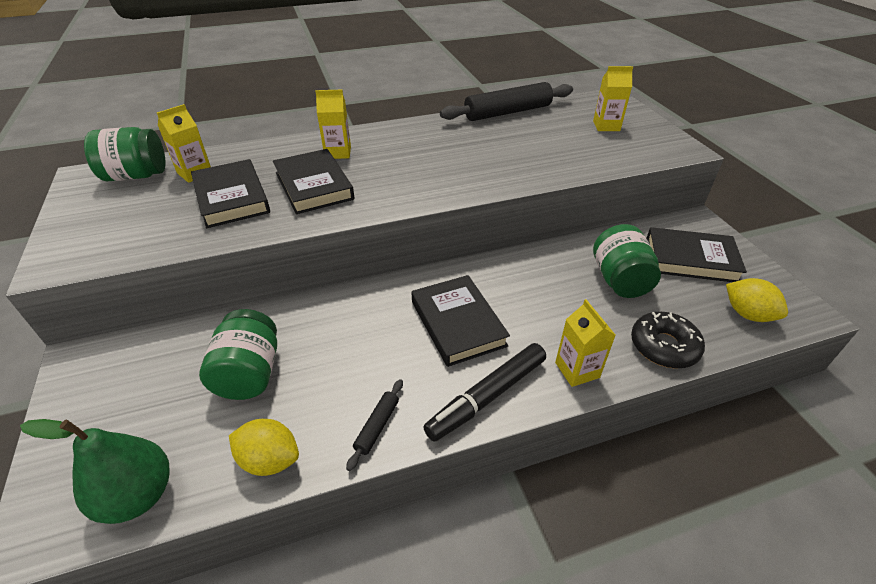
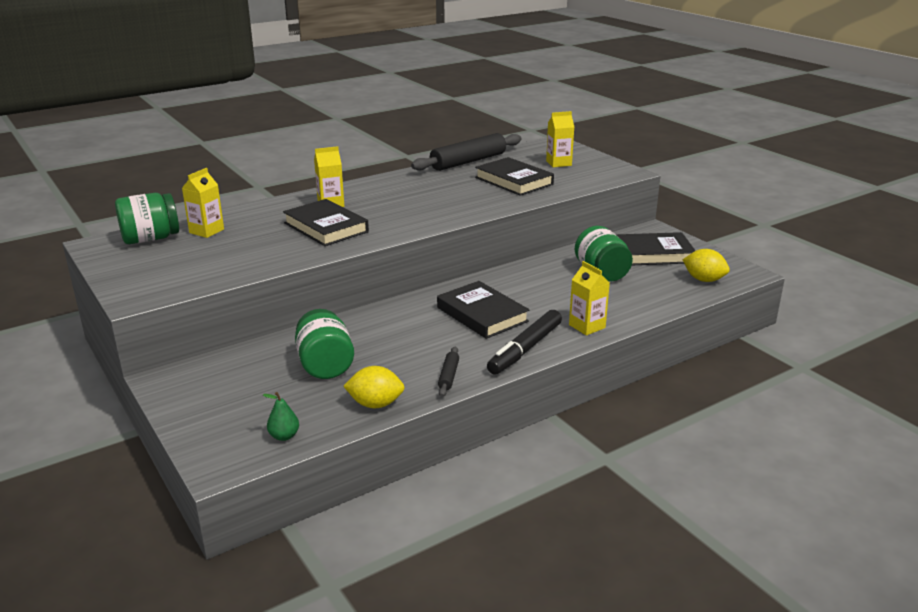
camera: 15 degrees left, 15 degrees down
(138, 495) = (284, 436): green pear -> green pear, size x0.50
(231, 198) = (257, 243): black book -> black book (514, 181)
(664, 346) = (647, 305): black donut -> none

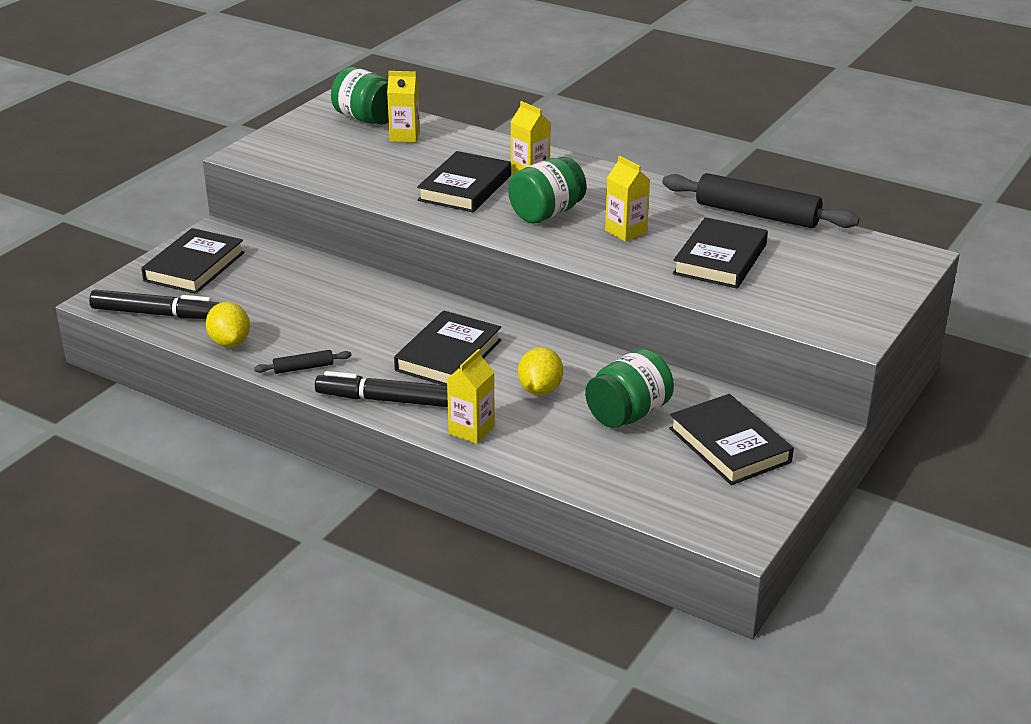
camera: 65 degrees right, 5 degrees up
(217, 400) = (194, 267): none -> black book
(284, 436) = (156, 314): green pear -> black marker
(325, 365) = (283, 297): green jar -> green jar (546, 213)
(558, 163) = (827, 276): yellow carton -> yellow carton (626, 231)
(704, 280) = (680, 500): yellow lemon -> yellow lemon (540, 389)

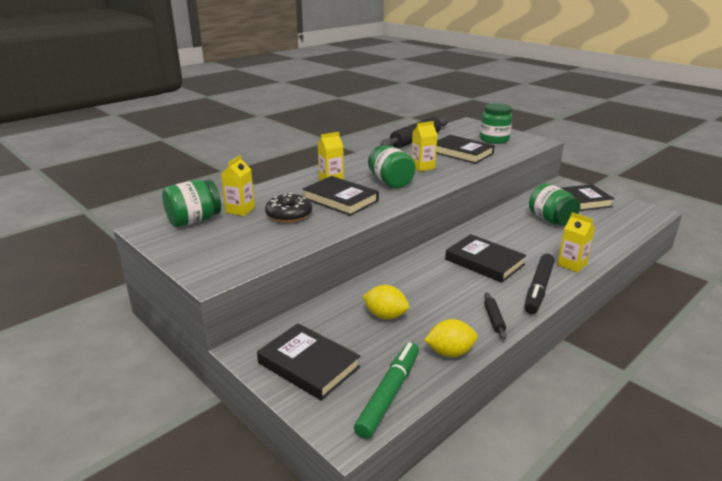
camera: 75 degrees left, 5 degrees down
(156, 314) = (389, 394): black marker -> green marker
(404, 165) = (289, 214): none -> black donut
(540, 389) = (526, 239): yellow lemon -> yellow lemon (385, 316)
(822, 287) = (494, 139): none -> green jar

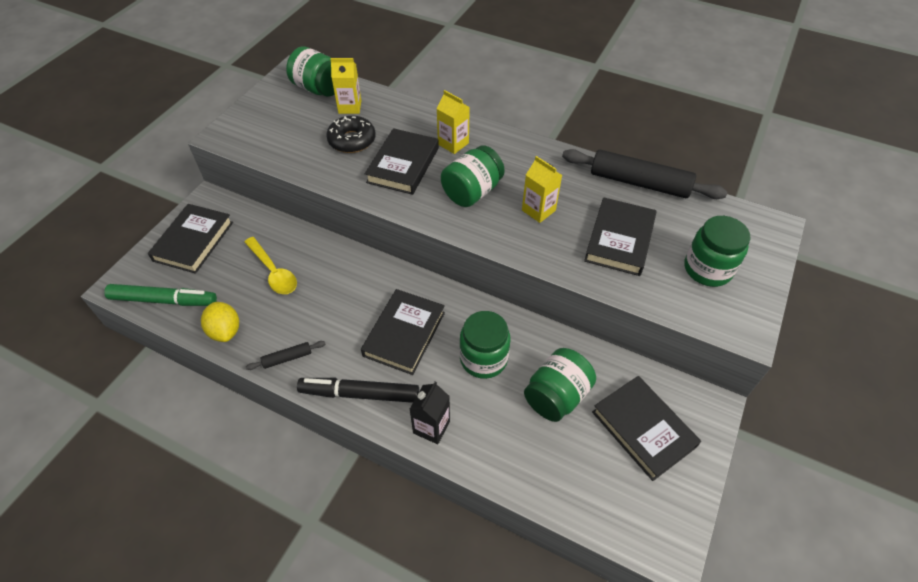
camera: 70 degrees right, 25 degrees up
(385, 316) = (273, 272): yellow lemon -> yellow spoon
(516, 237) = (483, 359): none -> green jar
(572, 264) = (431, 427): yellow carton -> black carton

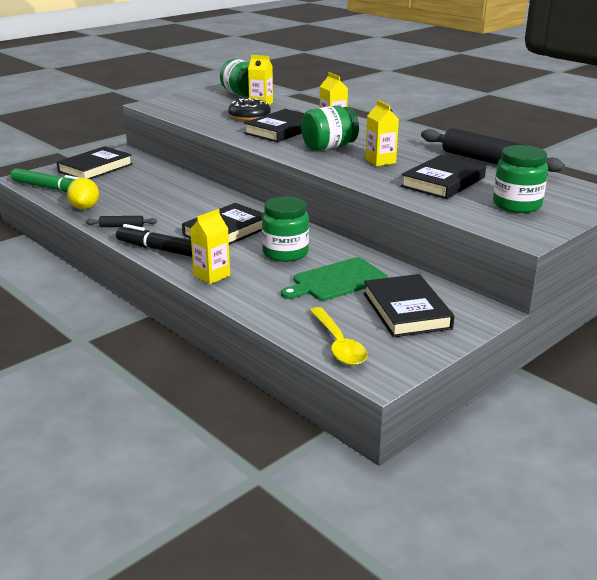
camera: 20 degrees right, 25 degrees down
(273, 272) = (145, 189): yellow spoon -> yellow spoon (338, 344)
(431, 427) = (211, 275): black carton -> yellow carton
(556, 396) = (337, 281): green jar -> green cutting board

